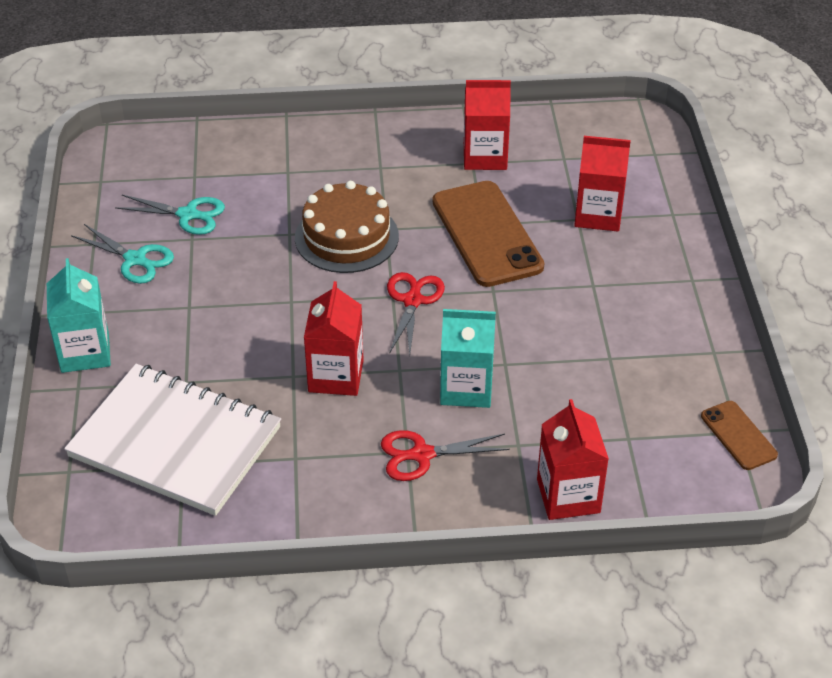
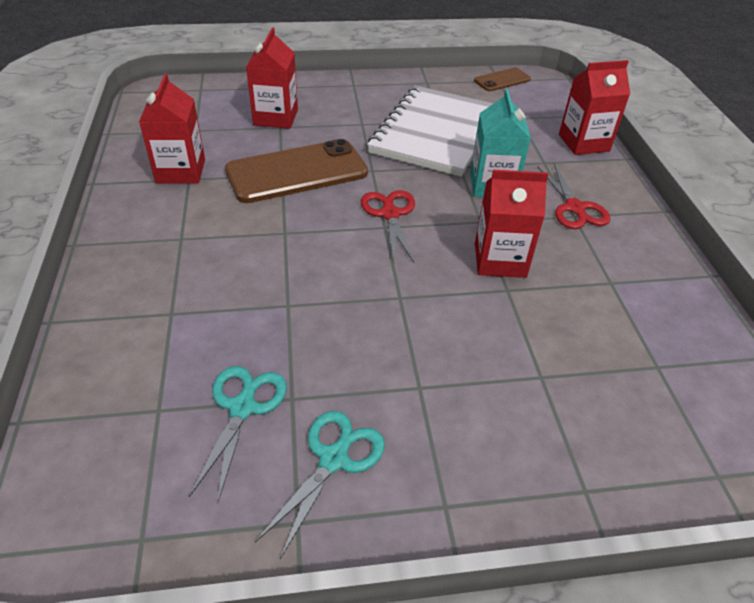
camera: 95 degrees left, 0 degrees up
(85, 352) = (521, 493): turquoise carton -> none
(175, 442) = (631, 376): white notebook -> white notebook (435, 133)
(346, 237) = (296, 259): brown cake -> none
(412, 301) = (390, 214): red scissors -> red scissors turned 75 degrees clockwise

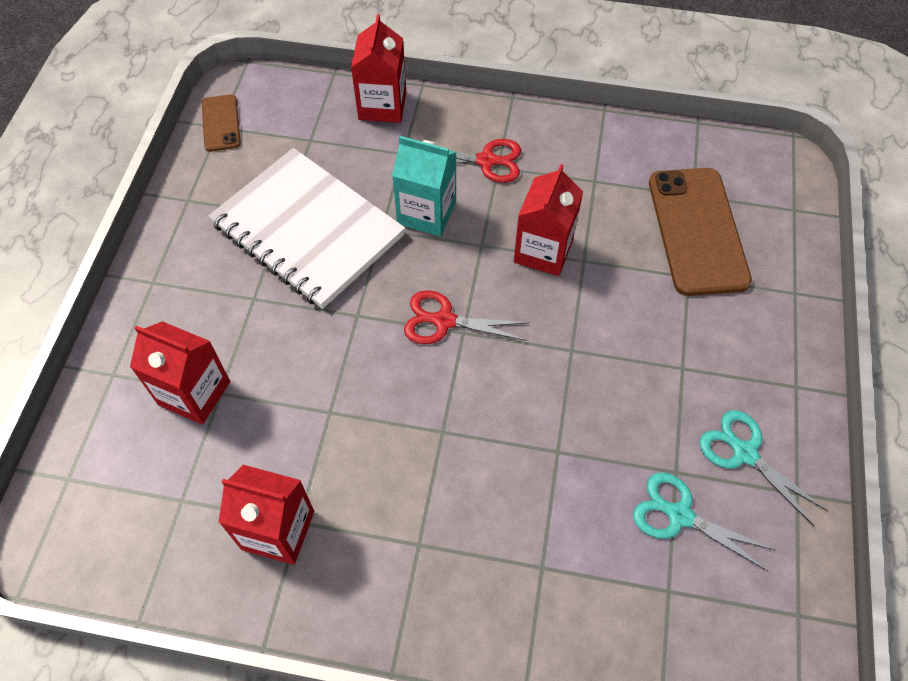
camera: 70 degrees left, 15 degrees up
(297, 172) = (331, 394): brown phone -> brown phone (697, 231)

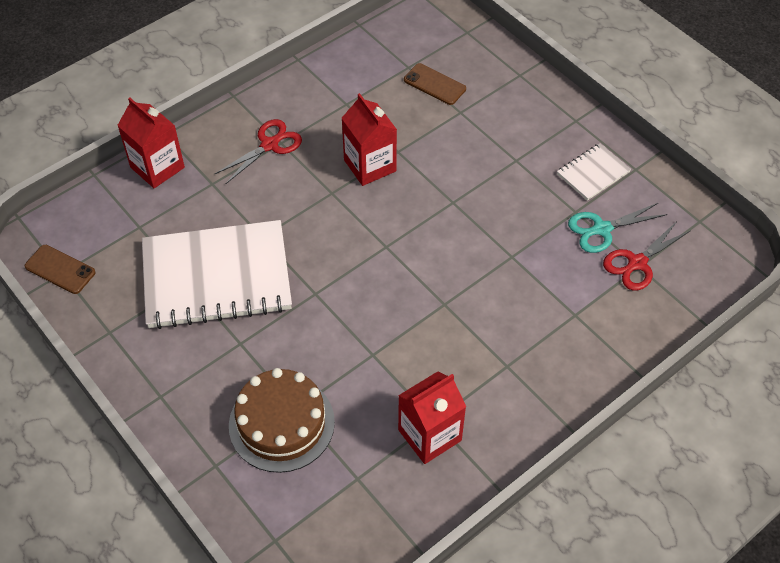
camera: 50 degrees left, 5 degrees down
(194, 393) = (281, 423): red carton -> brown cake
(426, 213) = (275, 204): turquoise carton -> none
(444, 321) = (368, 250): red scissors -> red scissors (637, 263)
(697, 231) = (434, 84): brown phone -> brown phone, size x0.51
(744, 453) = (593, 173): turquoise scissors -> white notebook

